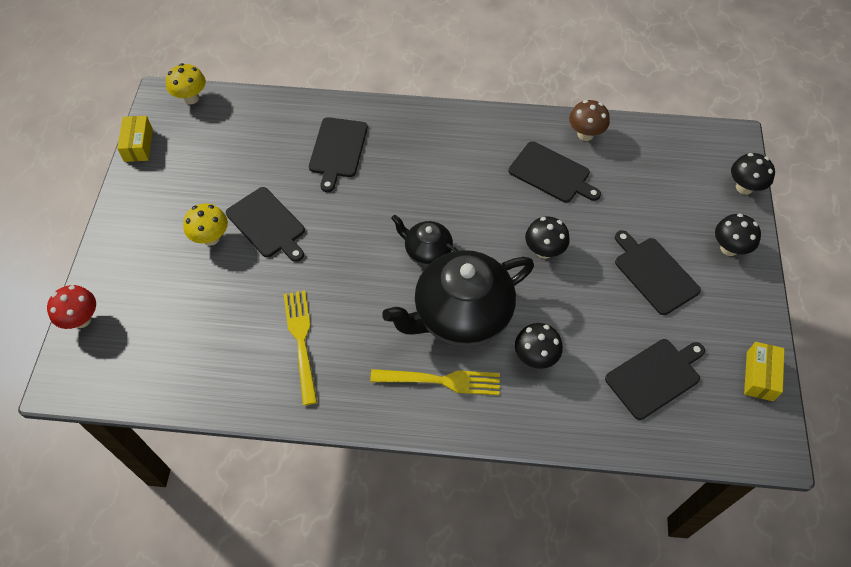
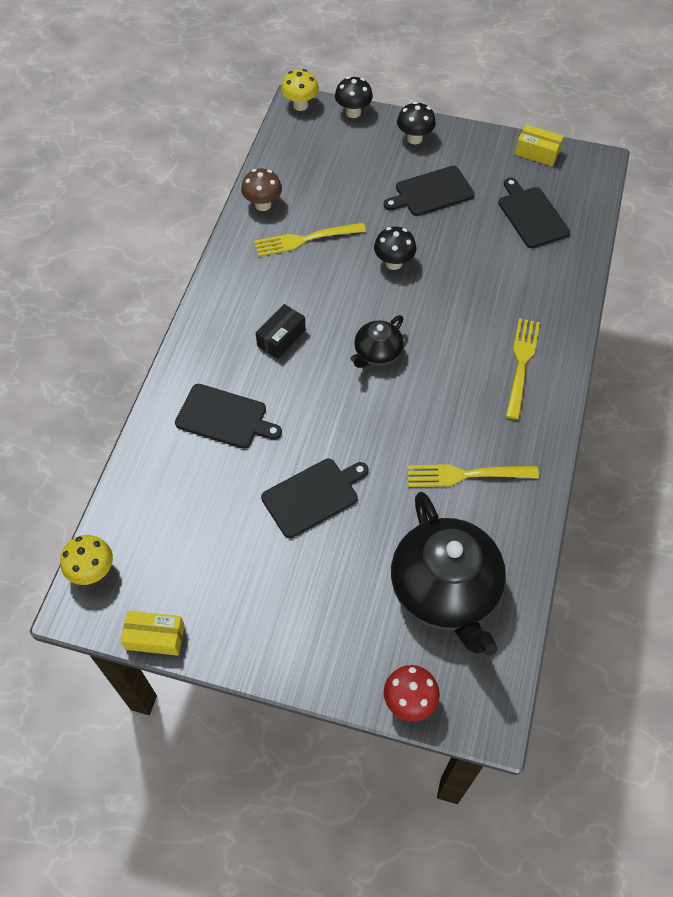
camera: 80 degrees left, 0 degrees up
(211, 238) = (320, 555): yellow mushroom -> yellow mushroom (300, 105)
(429, 175) = (281, 338): none -> black box
(460, 315) = (454, 338): black teapot -> black teapot (445, 590)
(535, 357) = (505, 291): black mushroom -> none
(551, 173) = (304, 240): black cutting board -> yellow fork

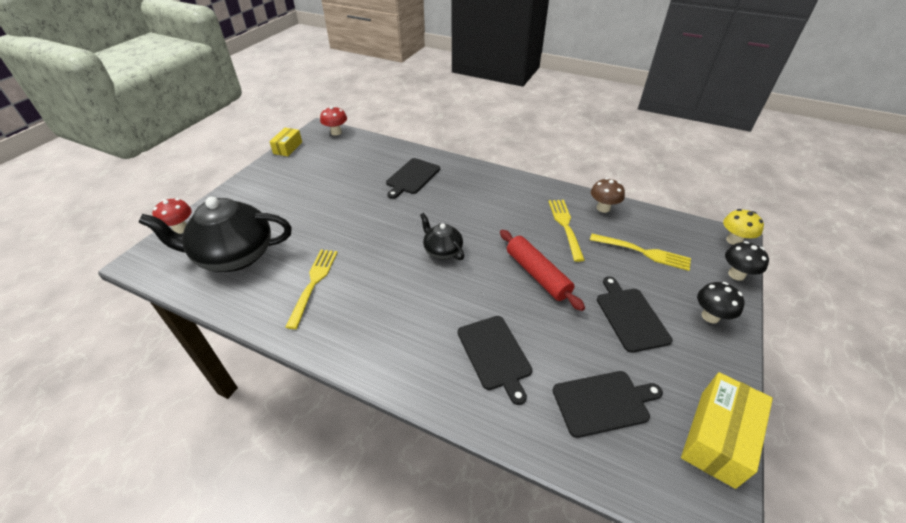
camera: 100 degrees right, 15 degrees down
(93, 571) = (336, 132): yellow mushroom -> red mushroom
(281, 338) = (469, 205): black box -> none
(313, 496) = (338, 206): black cutting board -> black cutting board (494, 354)
(393, 263) = (537, 274): black mushroom -> red rolling pin
(521, 363) = (405, 344): yellow fork -> yellow fork (643, 252)
(537, 153) = (717, 437): yellow box -> yellow box, size x1.65

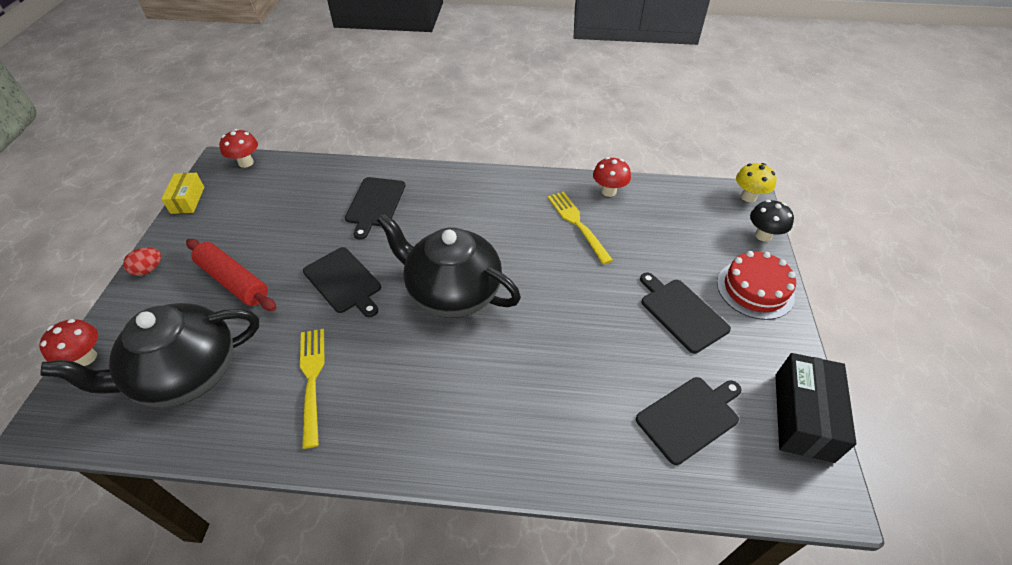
camera: 20 degrees left, 5 degrees up
(243, 185) = (148, 269): none -> red egg
(442, 251) = (452, 292): black teapot -> black teapot, size x1.97
(494, 354) = (561, 400): black cutting board -> black cutting board (343, 281)
(537, 274) = (569, 291): red rolling pin -> red rolling pin (233, 281)
(603, 208) = (608, 191): brown mushroom -> red mushroom
(643, 252) = (668, 234): yellow fork -> none
(710, 316) = (755, 289): black mushroom -> red cake
(717, 437) = (803, 416): yellow box -> black box

